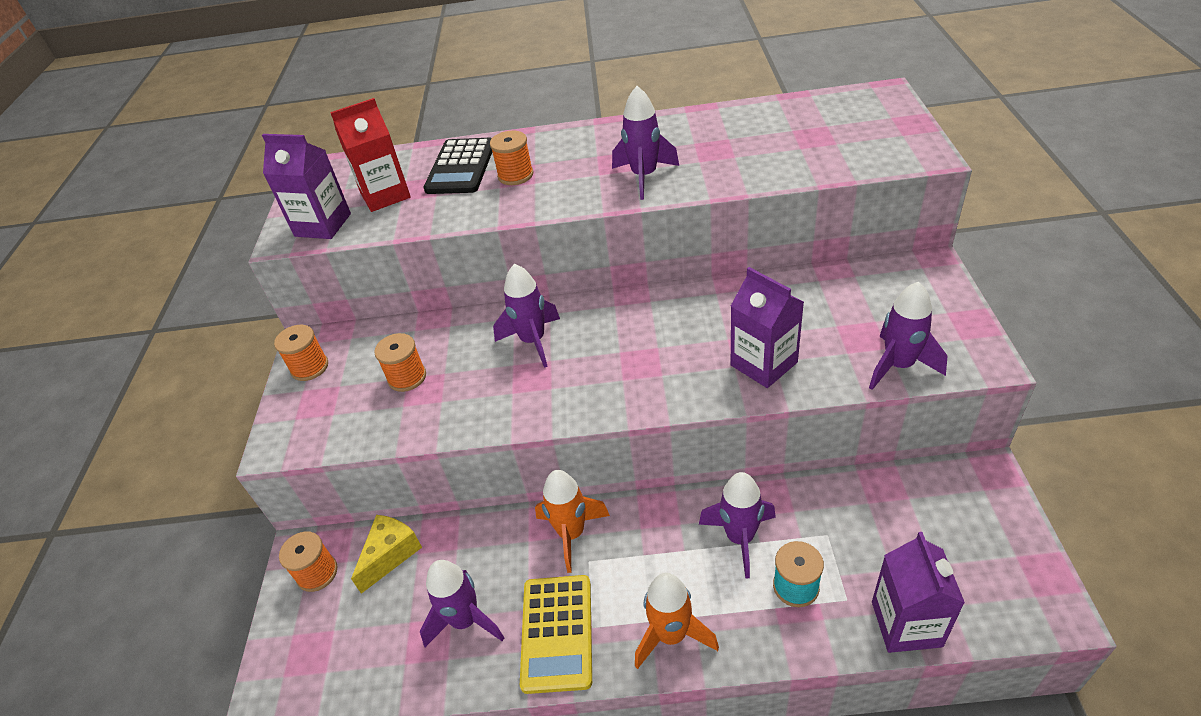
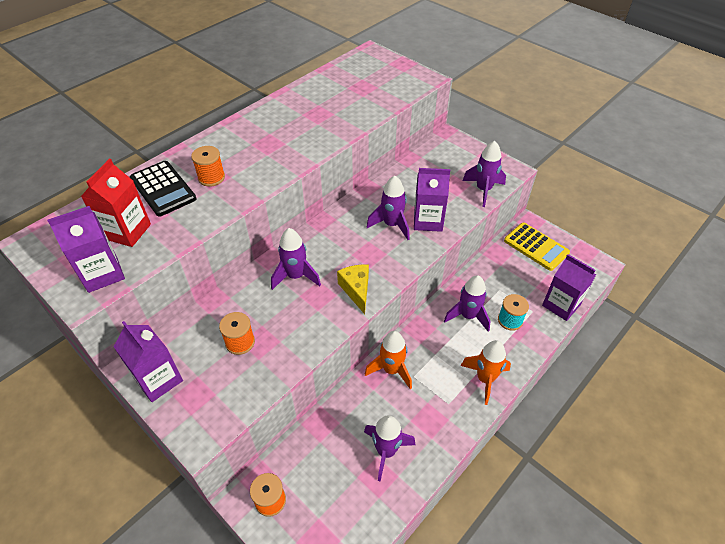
camera: 50 degrees left, 5 degrees up
(310, 367) = (158, 380): orange spool -> purple carton
(390, 555) = (305, 455): yellow cheese -> yellow cheese (356, 290)
(557, 633) = (436, 419): yellow calculator -> yellow calculator (536, 247)
(644, 177) = (297, 145): purple rocket -> purple rocket (391, 225)

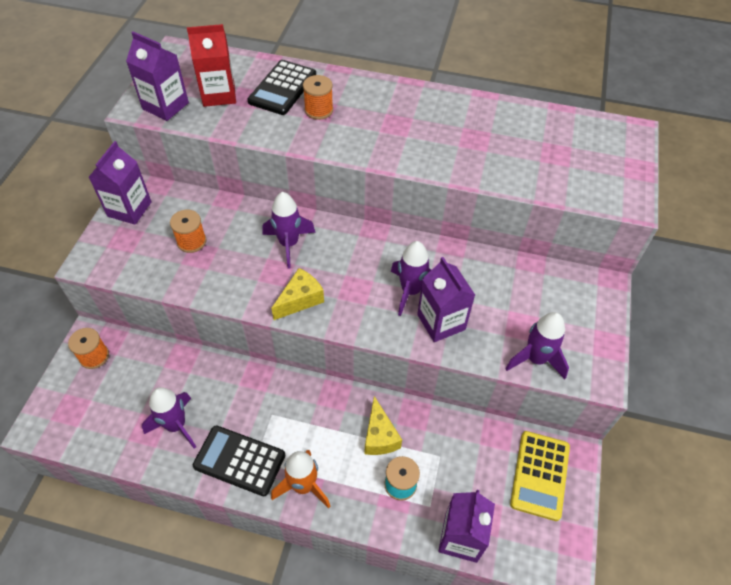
camera: 60 degrees right, 5 degrees up
(391, 370) = (269, 390): orange rocket -> none
(443, 414) = (239, 460): none -> black calculator
(468, 316) = (379, 436): purple rocket -> yellow cheese

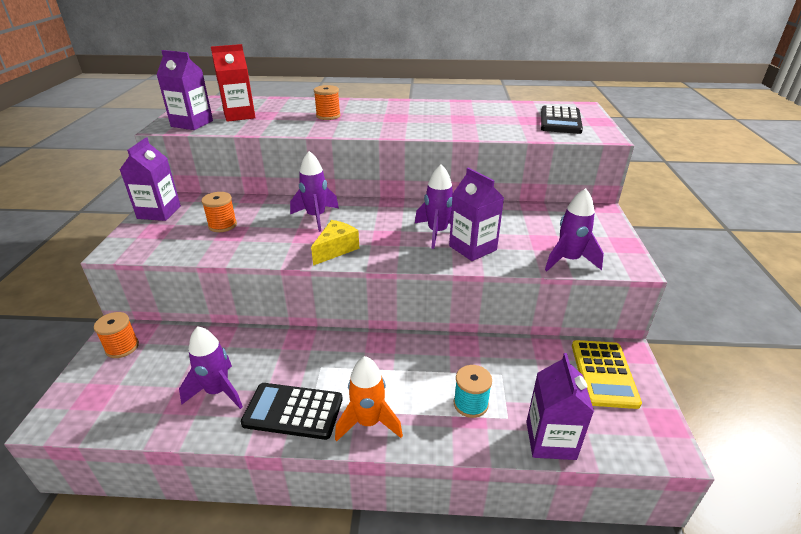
camera: 10 degrees left, 20 degrees down
(282, 88) = (294, 109): black calculator -> black calculator (560, 121)
(379, 436) = (436, 367): yellow cheese -> none

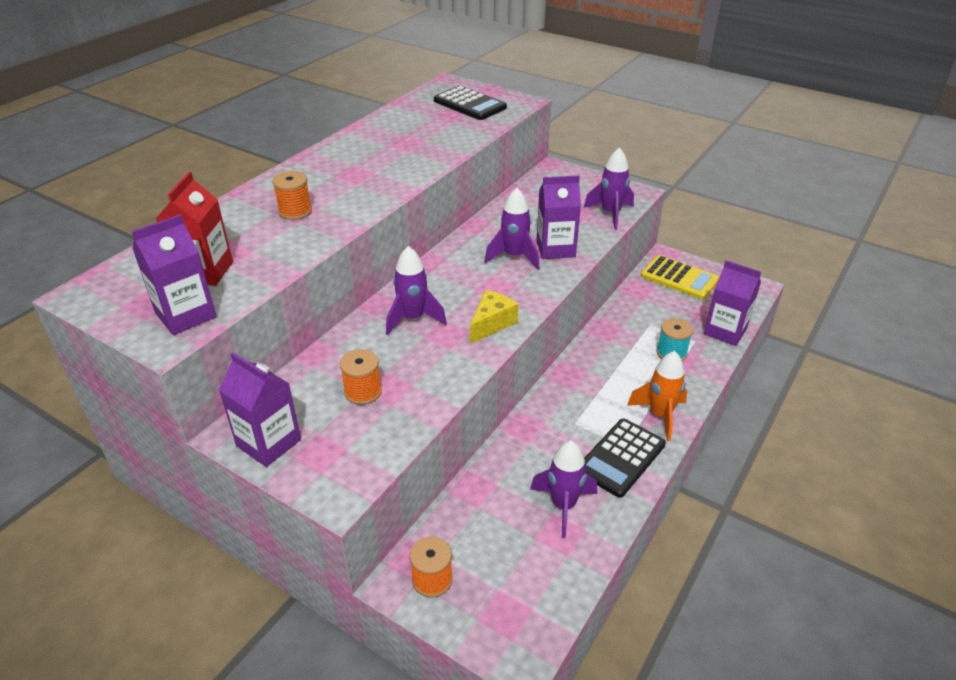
camera: 60 degrees left, 5 degrees up
(336, 249) = (491, 324): yellow cheese -> yellow cheese turned 60 degrees clockwise

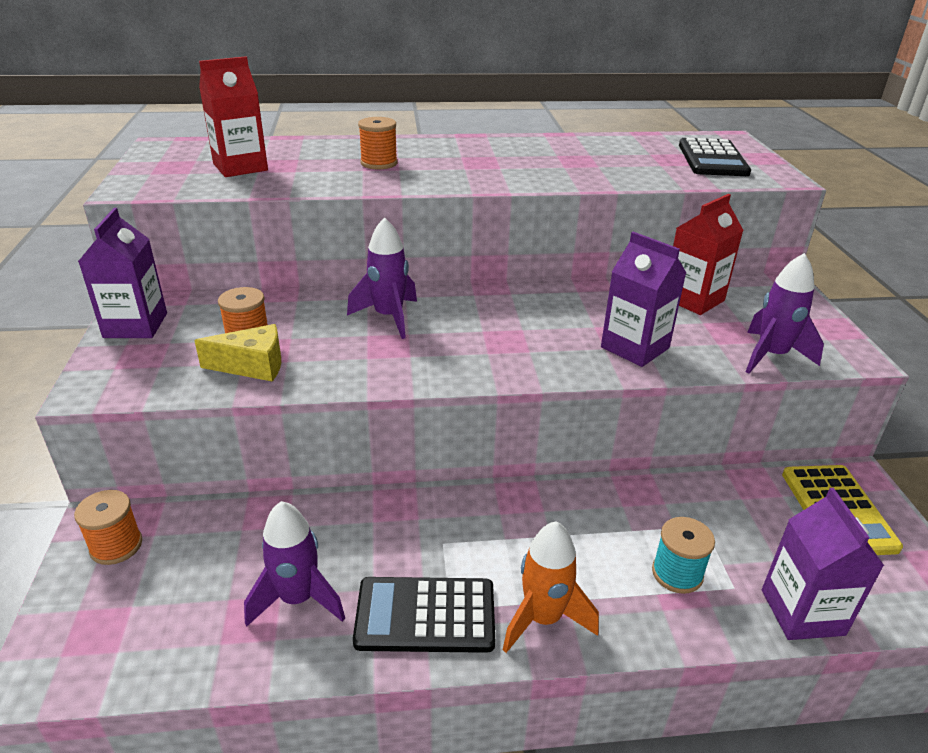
camera: 50 degrees right, 5 degrees down
(186, 315) = (170, 183): purple carton -> none
(491, 324) = (439, 364): yellow cheese -> yellow cheese (252, 366)
(514, 257) = (576, 329): purple rocket -> none
(533, 203) = (693, 299): none -> red carton

